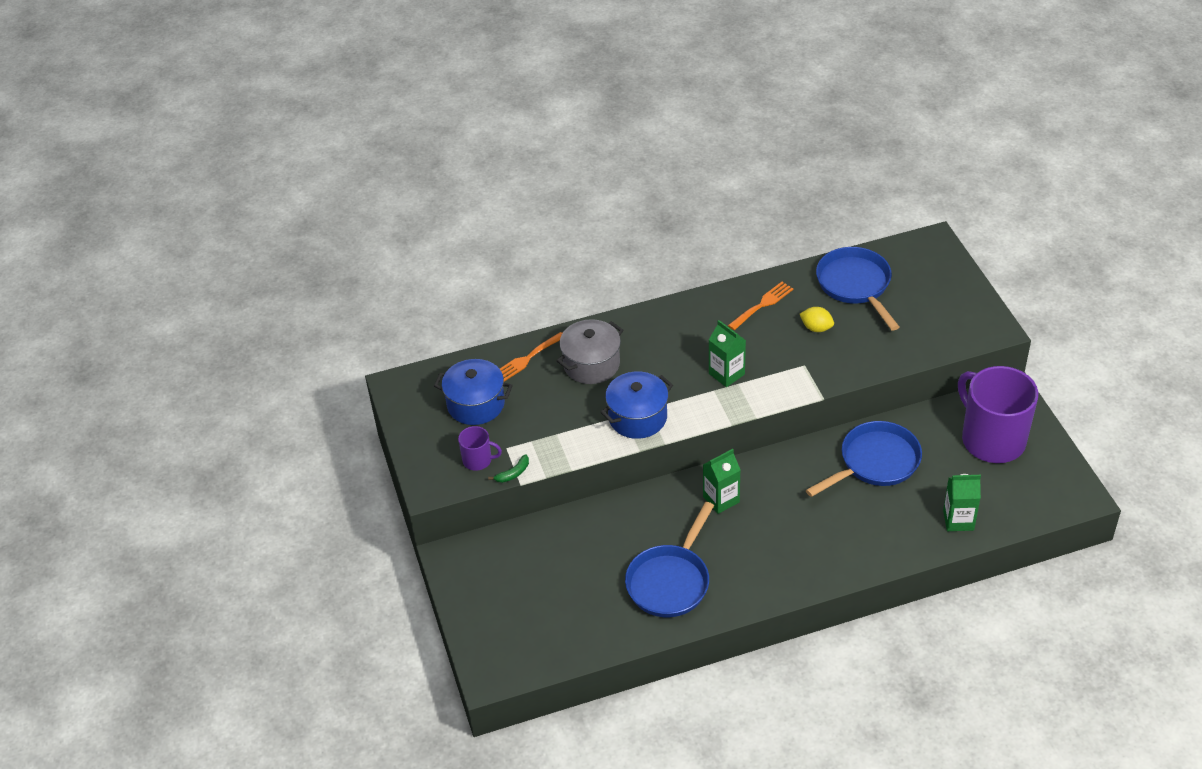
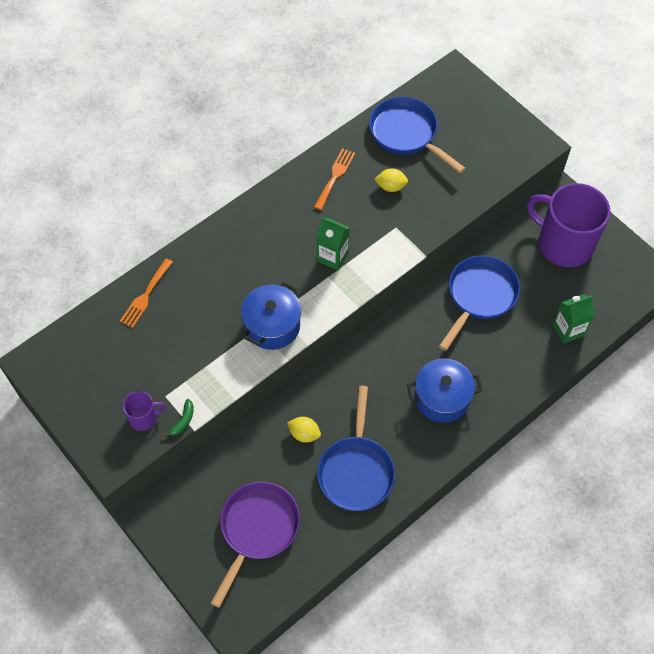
camera: 25 degrees left, 15 degrees up
(476, 404) = (117, 359): blue pot -> blue pot (442, 398)
(547, 602) = (257, 529): none -> purple pan
(591, 364) = (207, 283): grey pot -> none
(633, 533) = (304, 434): none -> yellow lemon
(721, 499) = (366, 374): green carton -> none

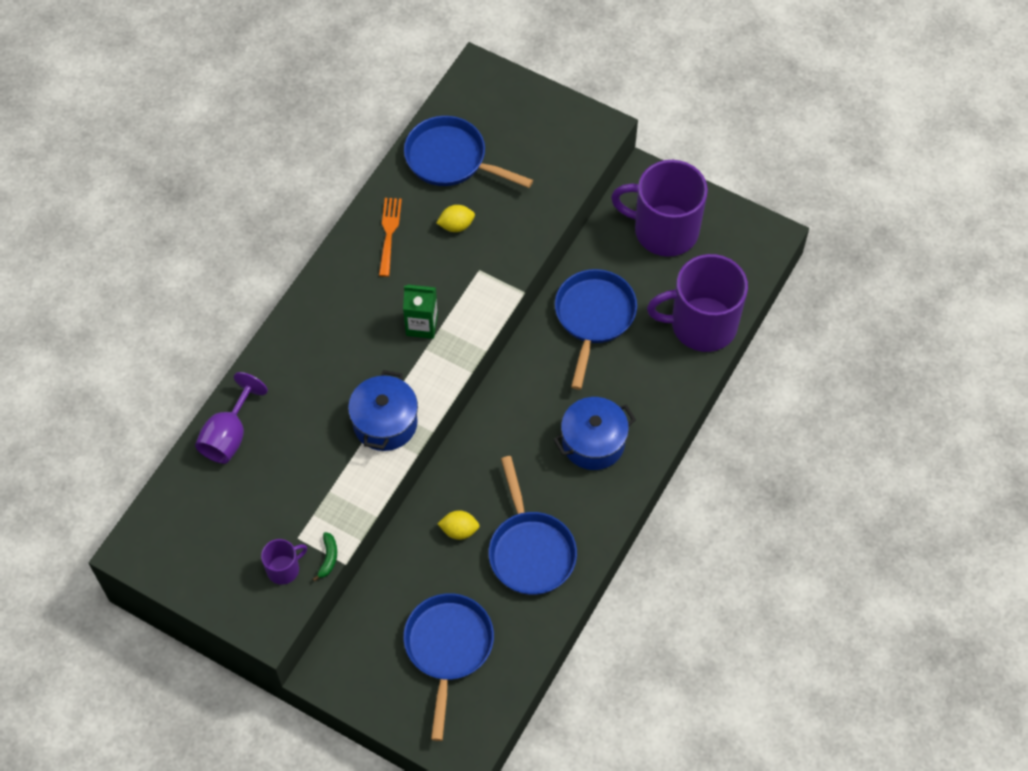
camera: 20 degrees left, 0 degrees up
(145, 296) = (229, 435): orange fork -> purple goblet
(257, 529) = (448, 648): purple pan -> blue pan
(568, 330) = (701, 324): green carton -> purple mug

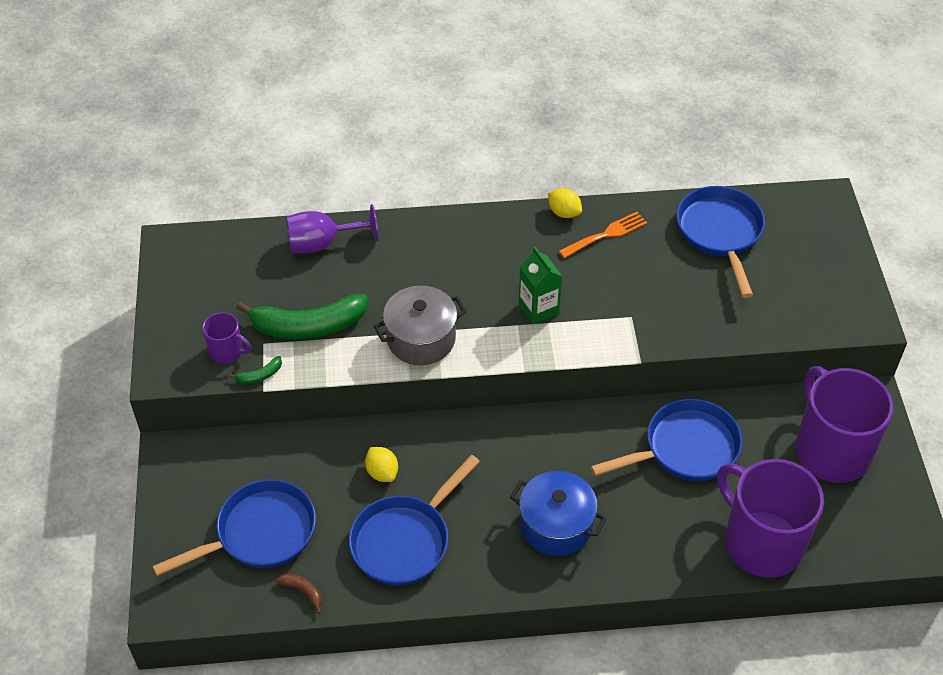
camera: 55 degrees right, 10 degrees down
(307, 495) = (308, 326): none -> green banana
(385, 423) = (421, 339): blue pot -> grey pot
(456, 225) = (659, 275): yellow lemon -> yellow lemon (564, 212)
(522, 646) = (303, 591): none -> brown banana

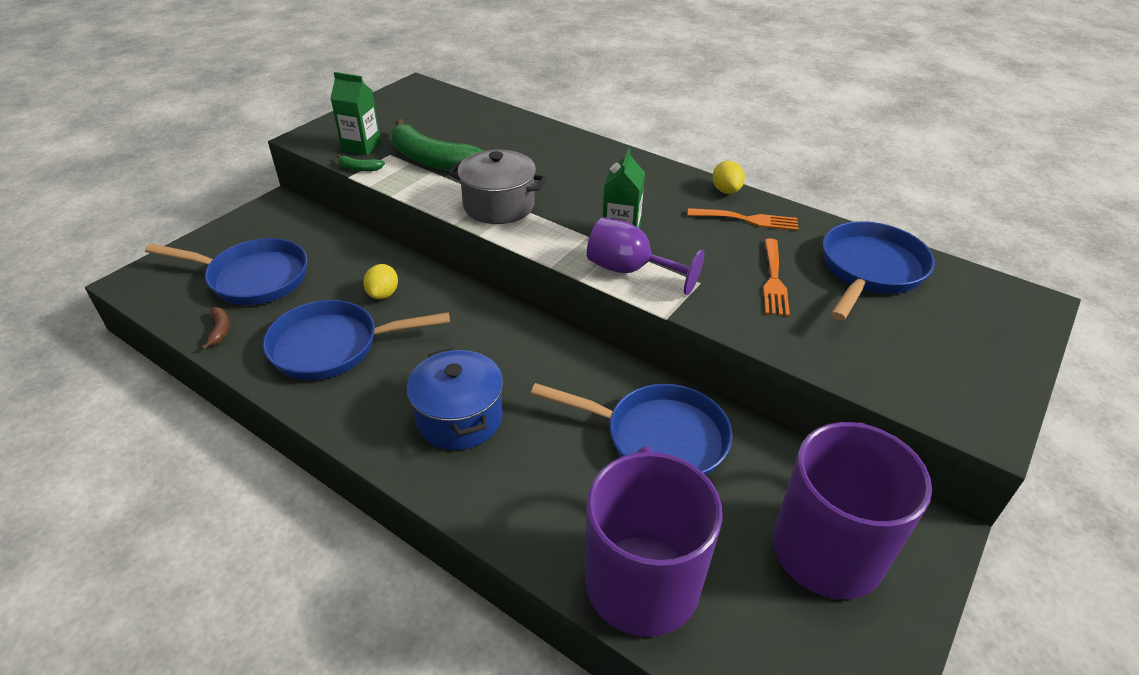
camera: 40 degrees right, 10 degrees down
(227, 351) = (361, 147): purple mug -> green carton
(322, 243) = (510, 126): purple goblet -> purple goblet (630, 271)
(673, 283) = (774, 280): none -> orange fork

